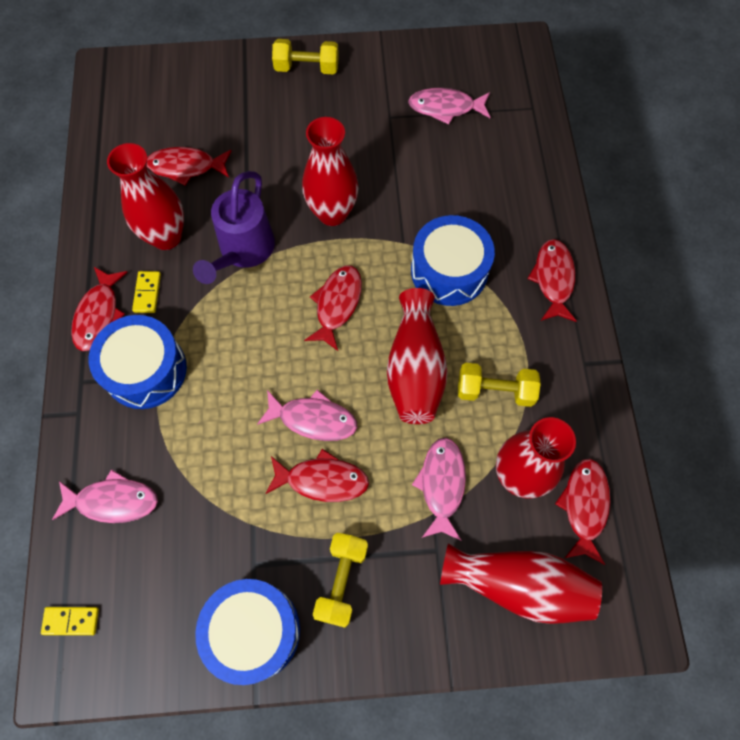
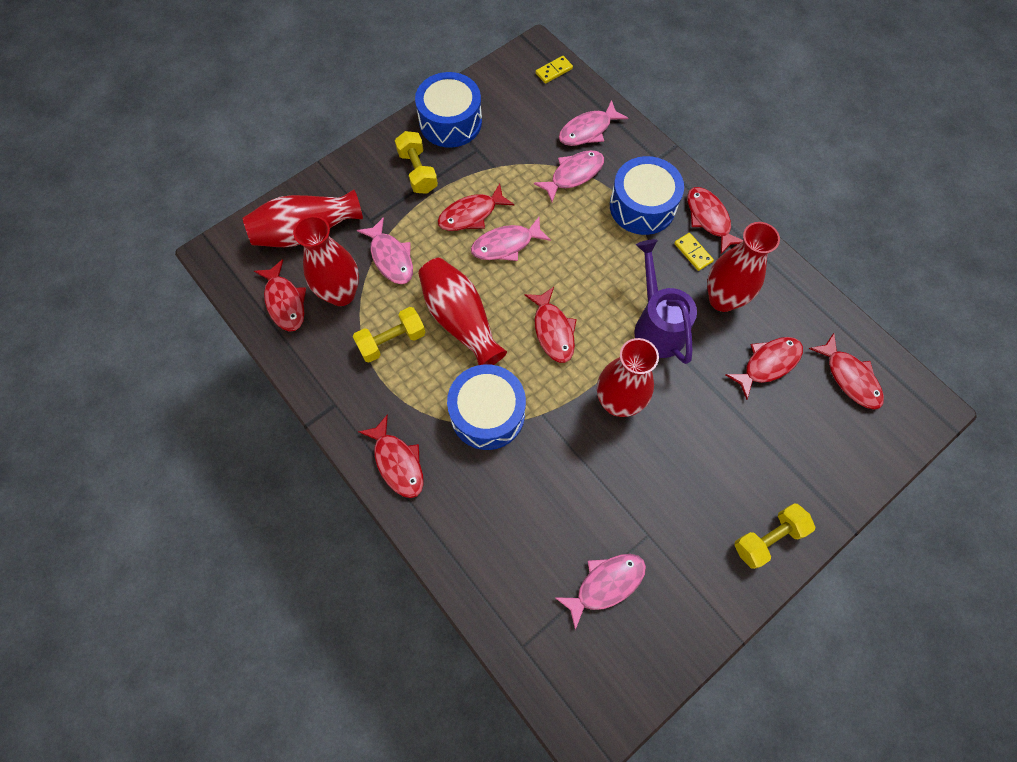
camera: 145 degrees right, 0 degrees up
(136, 121) = (849, 377): none -> red fish
(178, 454) = (573, 175): none -> pink fish

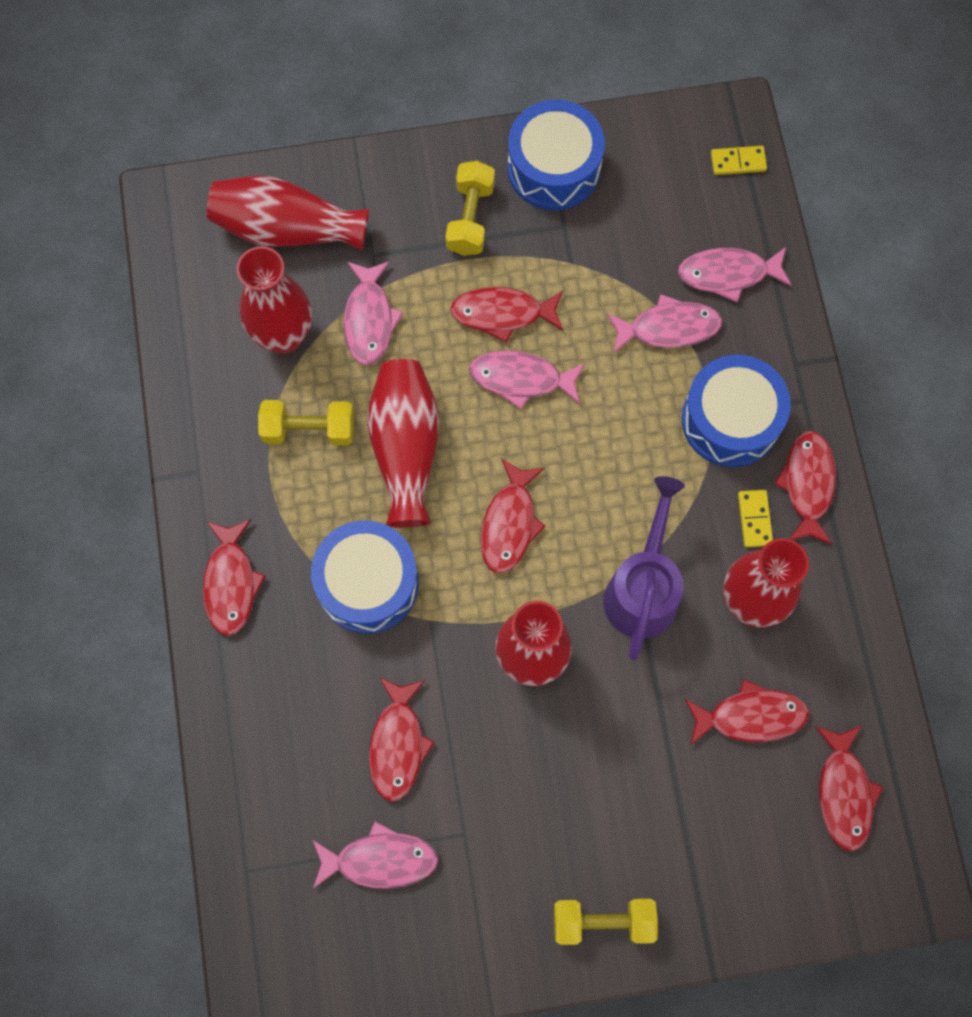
camera: 30 degrees right, 5 degrees up
(285, 302) = (212, 310): red fish -> red fish (397, 744)

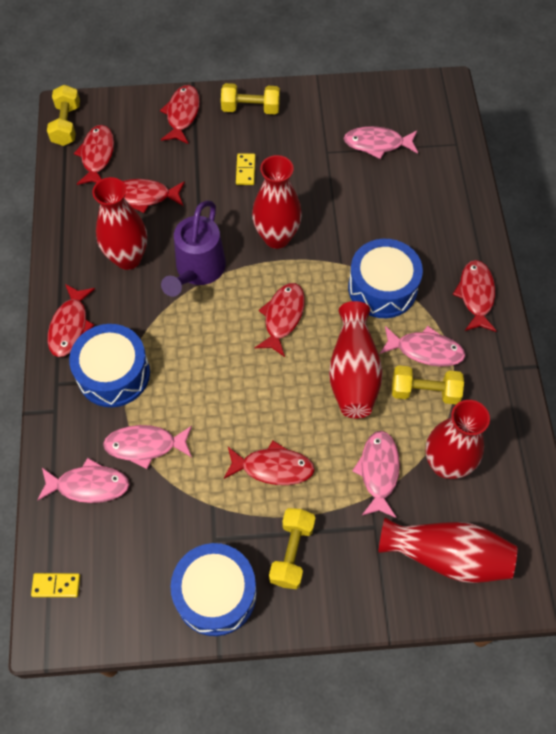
camera: 175 degrees left, 10 degrees down
(397, 744) = (365, 198): red fish -> red fish (182, 114)
(521, 379) = (264, 416): pink fish -> pink fish (425, 350)
(754, 519) = (113, 307): yellow domino -> yellow domino (245, 170)
(912, 855) = (66, 124): none -> yellow dumbbell

